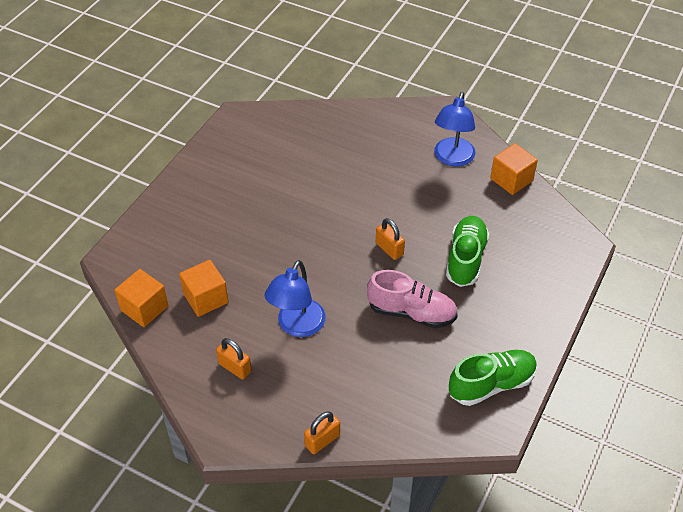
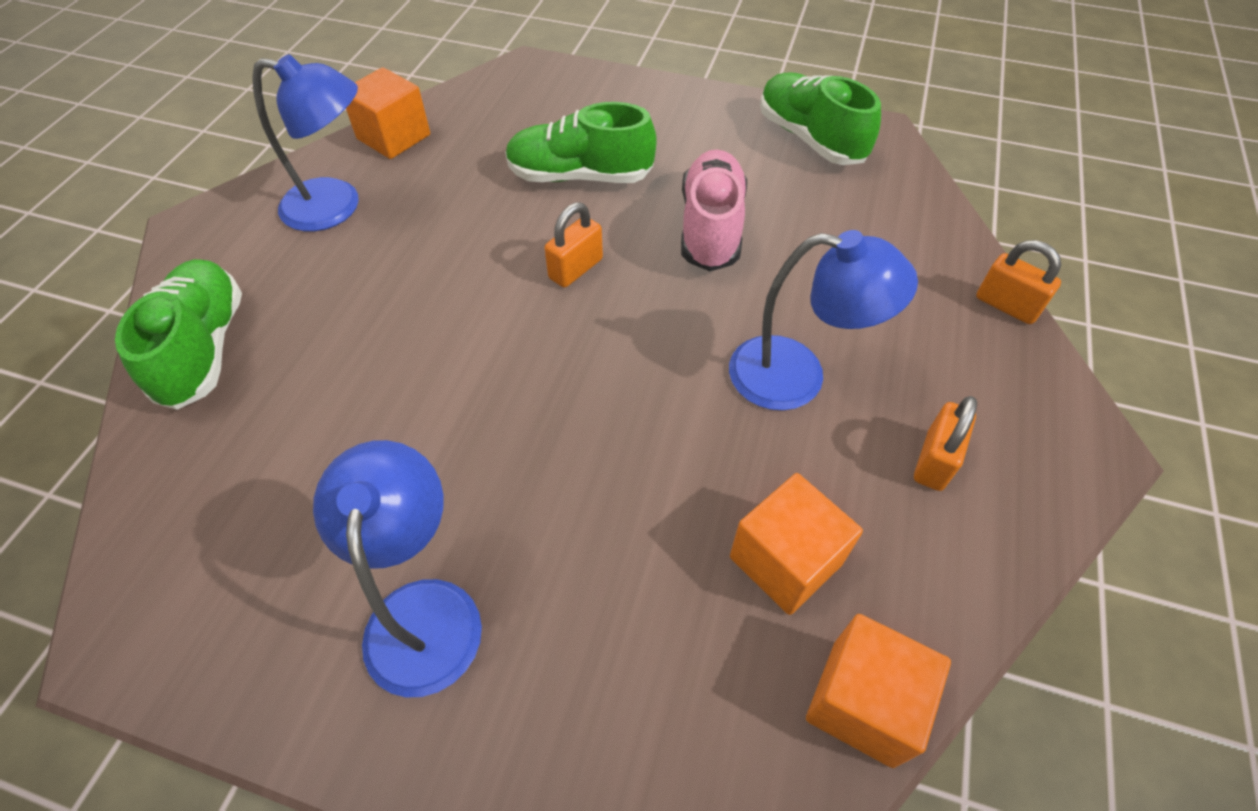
camera: 100 degrees left, 5 degrees up
(222, 189) = (423, 610): none -> blue lamp
(364, 121) = (204, 348): none -> green shoe

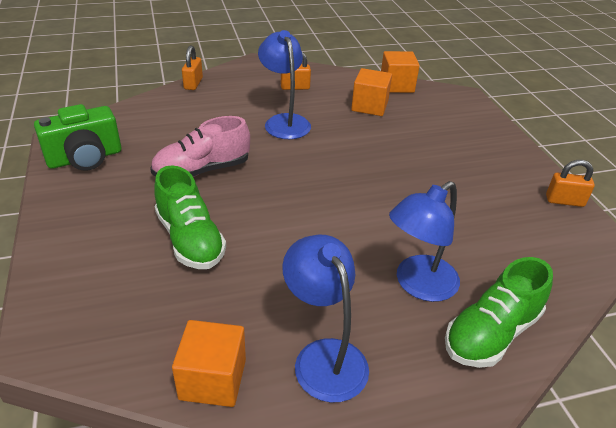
camera: 125 degrees left, 15 degrees down
(423, 610) = (486, 172): blue lamp -> blue lamp (418, 285)
(575, 269) = (278, 206): orange padlock -> orange padlock (564, 201)
(810, 138) = (85, 158): green shoe -> green camera

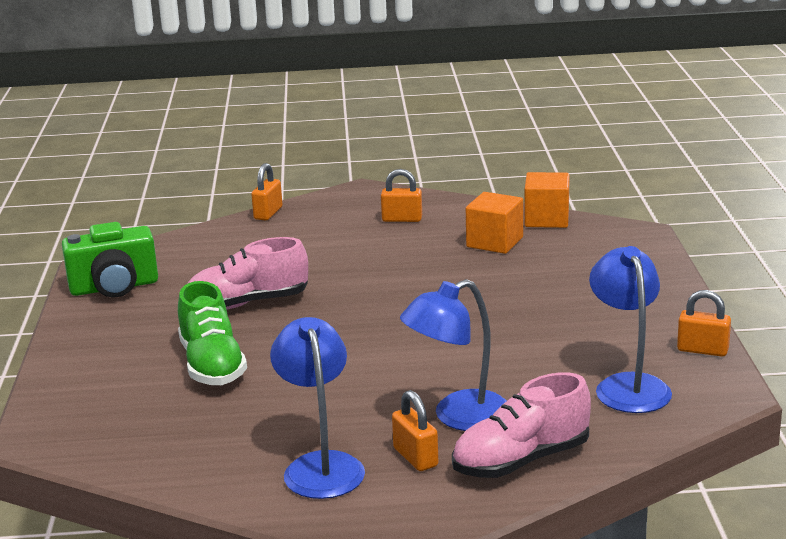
camera: 15 degrees right, 15 degrees down
(213, 379) = (198, 474): orange cube -> none
(284, 121) = (370, 257): blue lamp -> blue lamp (628, 385)
(402, 337) = (415, 457): none -> orange padlock
(491, 333) = (521, 460): green shoe -> pink shoe

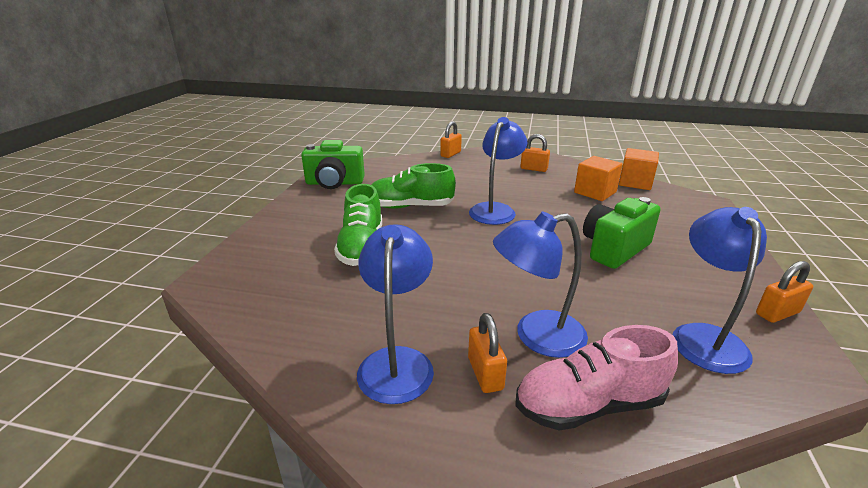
camera: 15 degrees right, 5 degrees up
(248, 303) = (410, 207): pink shoe -> green shoe
(367, 288) = (495, 210): none -> blue lamp
(528, 313) = (614, 249): none -> green camera
(702, 350) = (777, 313): orange padlock -> orange padlock turned 60 degrees counterclockwise

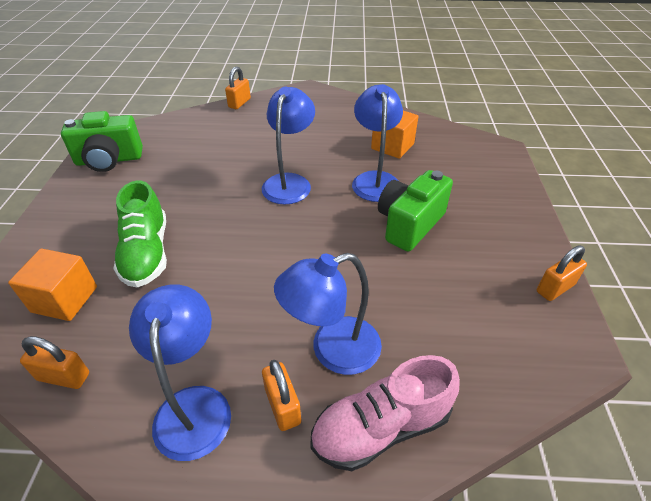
camera: 10 degrees left, 15 degrees up
(410, 207) = (197, 187): green shoe -> none
(533, 169) = (329, 118): orange padlock -> orange padlock (64, 376)
(635, 182) = (433, 128): orange cube -> orange cube (64, 299)
(704, 337) = (489, 327): blue lamp -> blue lamp (375, 180)

